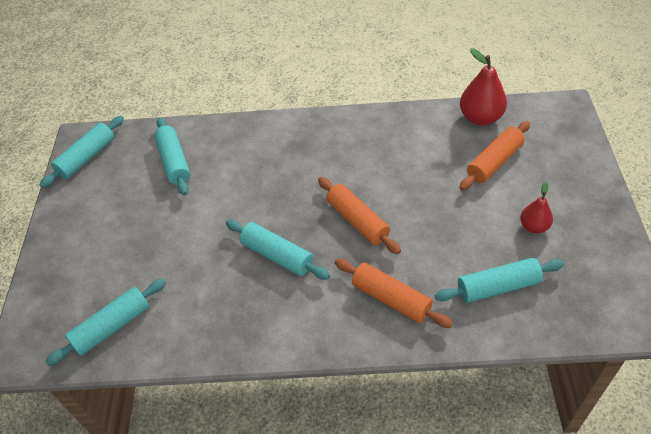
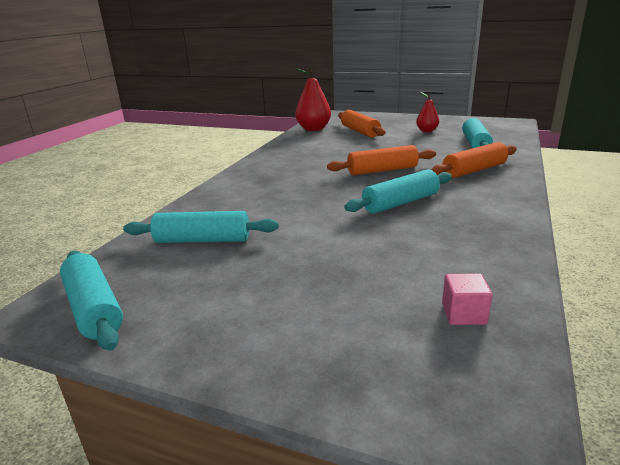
camera: 70 degrees left, 25 degrees down
(112, 326) = (464, 314): turquoise rolling pin -> pink cube

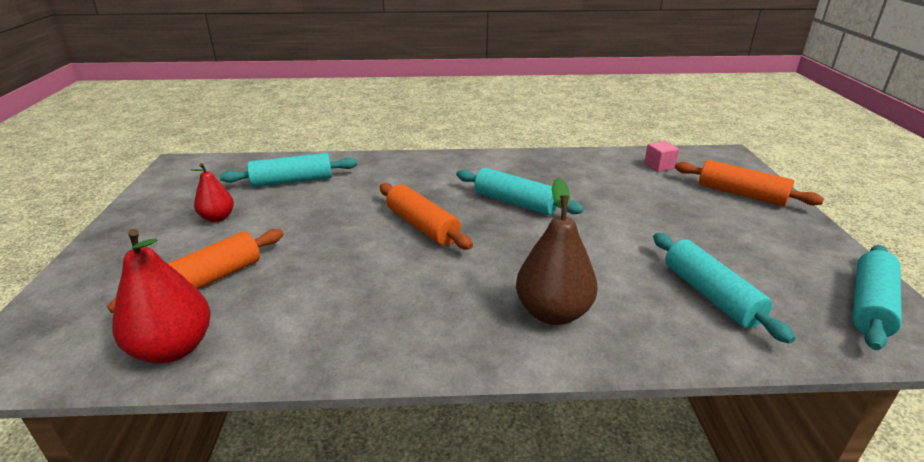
camera: 115 degrees left, 5 degrees up
(252, 189) = (553, 313): none -> brown pear
(474, 170) = (398, 176): orange rolling pin -> orange rolling pin (741, 194)

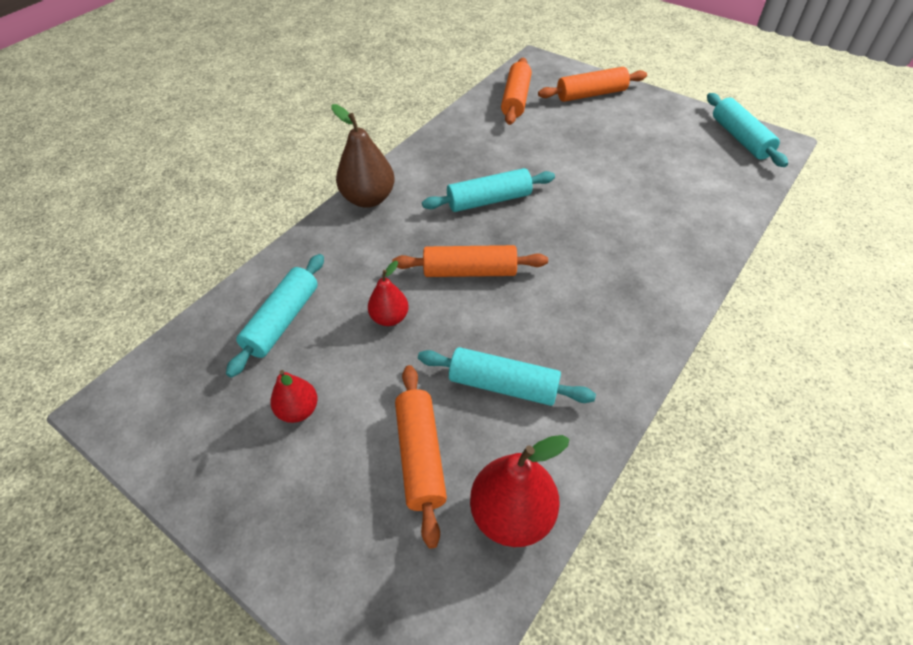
camera: 50 degrees left, 20 degrees up
(335, 215) = (390, 318): none -> red pear
(553, 313) = (645, 265): brown pear -> brown pear (368, 199)
(659, 166) = (516, 99): pink cube -> orange rolling pin
(710, 295) = (684, 187): turquoise rolling pin -> turquoise rolling pin (503, 385)

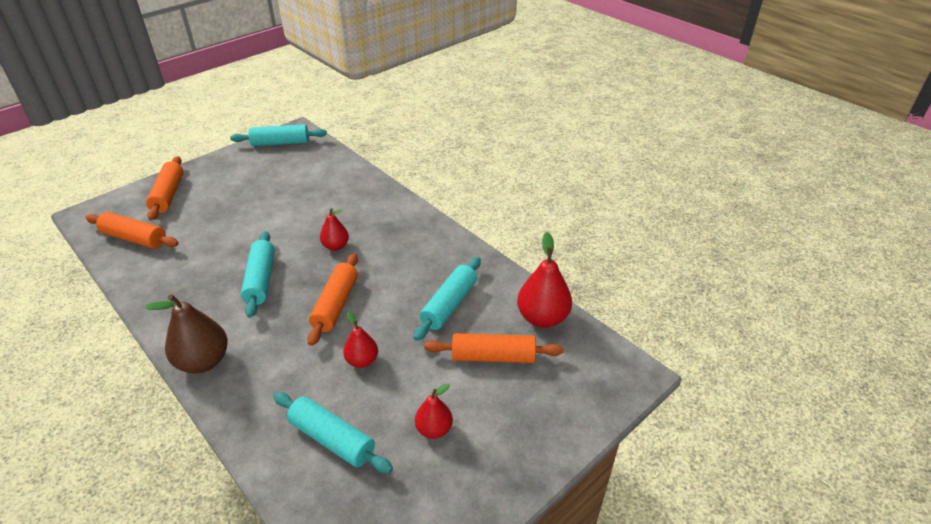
camera: 80 degrees left, 10 degrees down
(569, 243) = (336, 246): none -> red pear

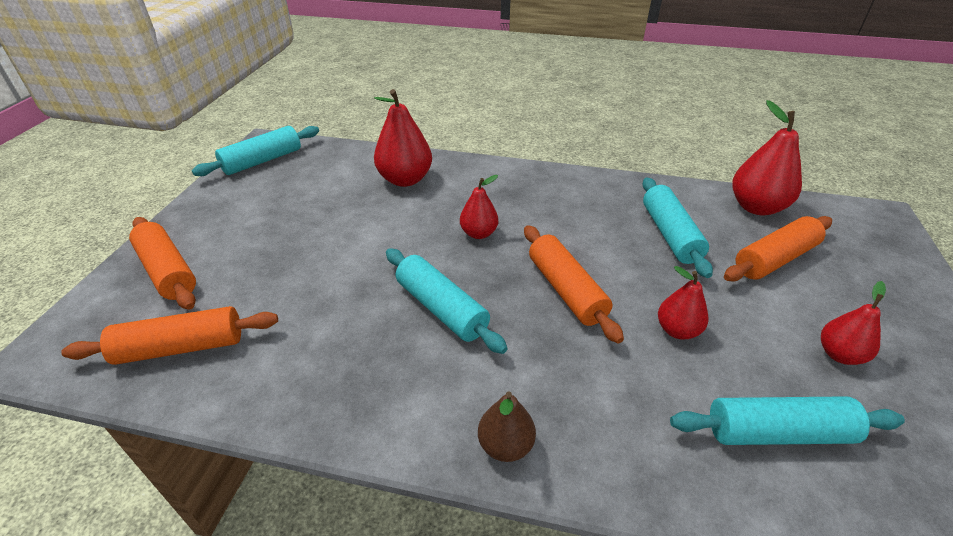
camera: 35 degrees left, 0 degrees up
(203, 361) = (505, 445): brown pear -> brown pear, size x0.60
(341, 190) = (405, 179): none -> red pear

